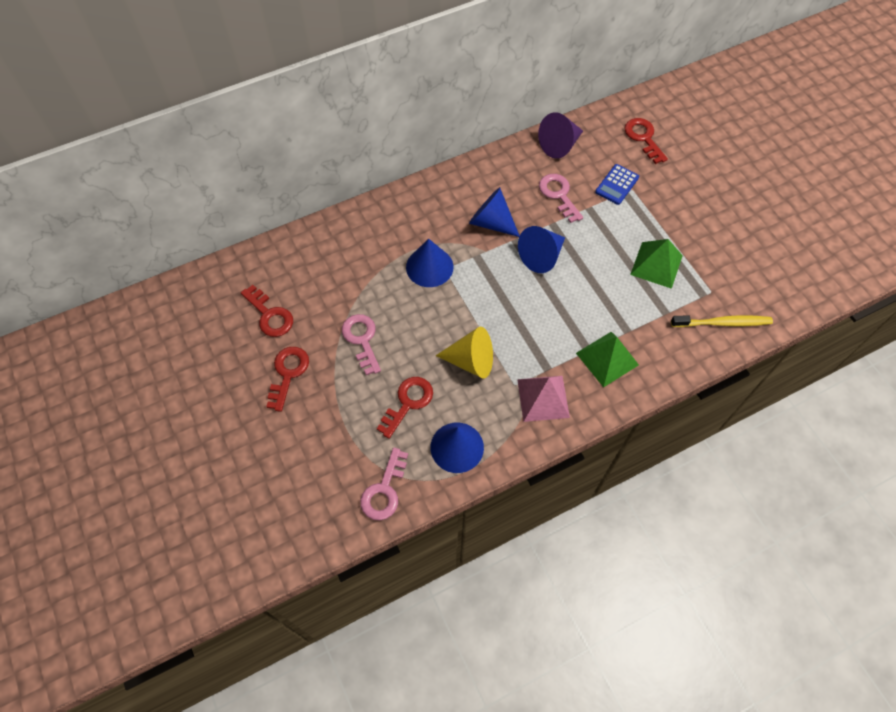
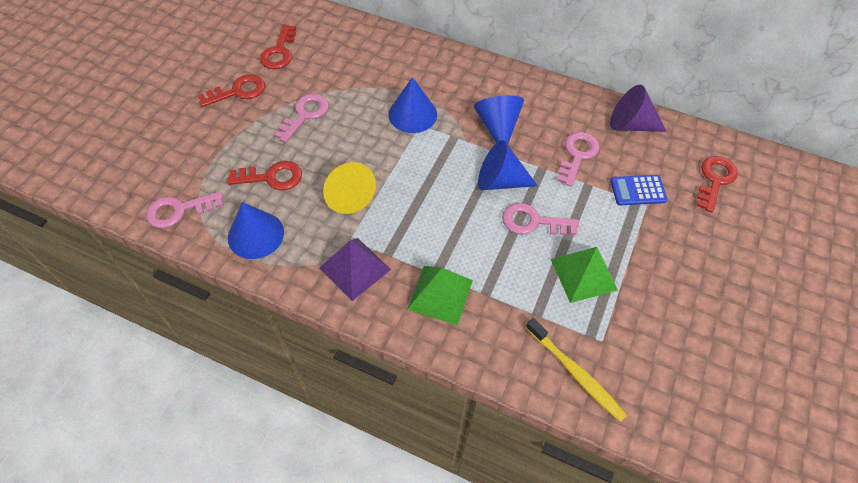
camera: 50 degrees right, 5 degrees down
(543, 398) = (354, 268): pink pyramid -> purple pyramid
(592, 262) = (533, 222): none -> pink key

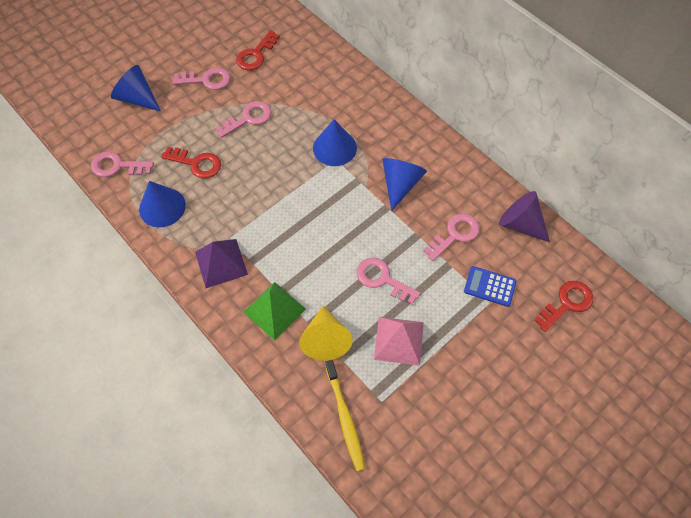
camera: 25 degrees right, 5 degrees up
(238, 91) = (207, 80): red key -> pink key
(347, 195) = (246, 199): yellow cone -> yellow cone (325, 339)
(500, 181) = (375, 233): blue cone -> blue cone (137, 98)
(583, 274) = (398, 340): green pyramid -> pink pyramid

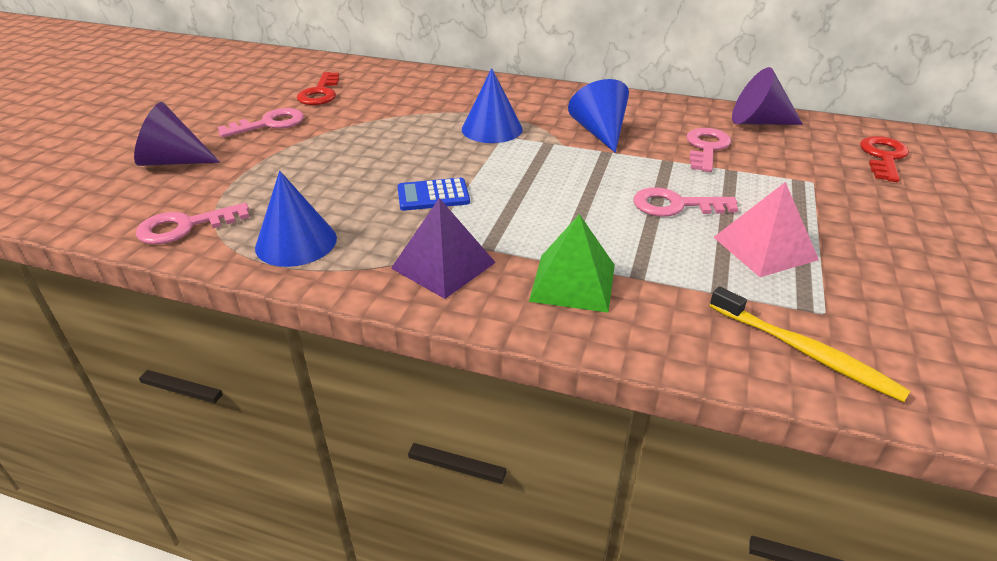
camera: 30 degrees left, 25 degrees down
(137, 98) = (173, 161): blue cone -> purple cone
(196, 163) = (316, 189): red key -> none
(248, 118) = (356, 137): pink key -> none
(325, 339) = (676, 283): yellow cone -> none
(489, 286) = (795, 171): blue calculator -> blue calculator (433, 195)

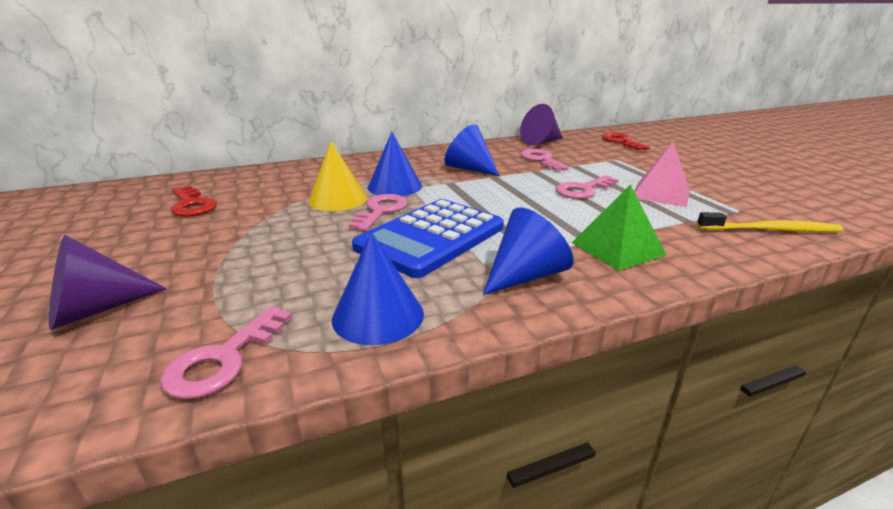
camera: 40 degrees left, 10 degrees down
(269, 124) = (173, 241): pink key -> pink key (381, 211)
(424, 126) = (337, 199): none -> yellow cone
(433, 195) = (431, 237): blue calculator -> blue calculator, size x2.07
(443, 265) = (526, 276): purple pyramid -> blue cone

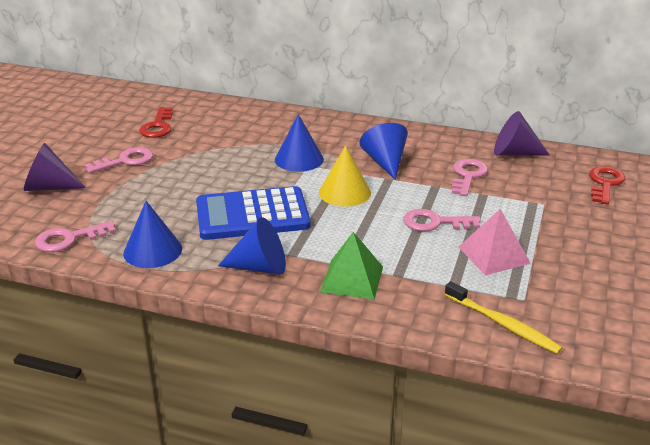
camera: 40 degrees right, 5 degrees up
(337, 199) = (244, 156): yellow cone -> yellow cone (344, 192)
(381, 211) = (256, 179): pink key -> pink key (125, 161)

